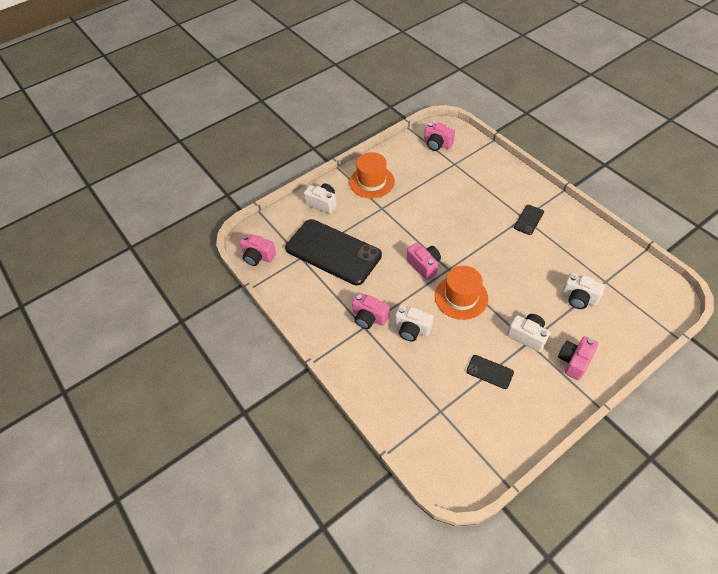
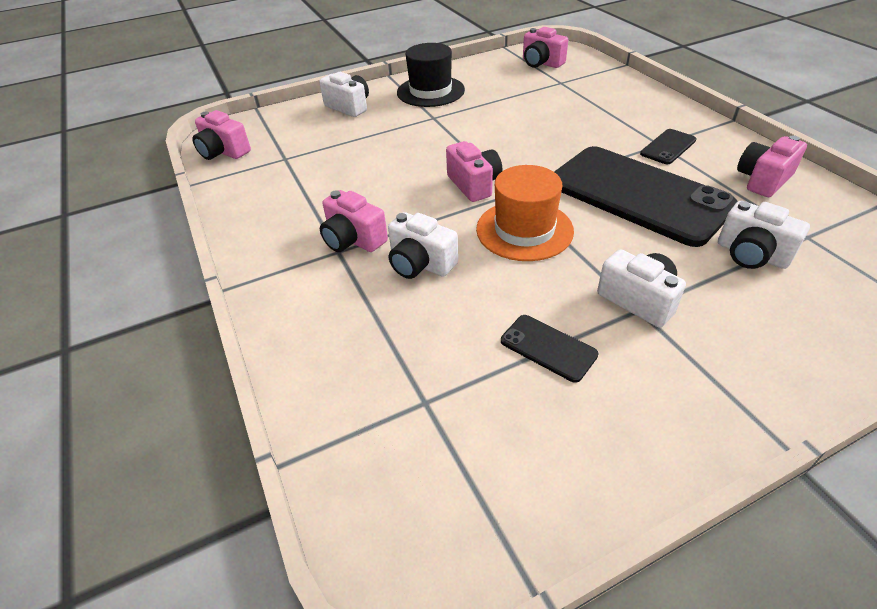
camera: 10 degrees right, 10 degrees down
(333, 252) = (336, 157): black phone -> black phone (638, 195)
(372, 182) = (430, 91): orange hat -> black hat
(574, 361) = (734, 354): pink camera -> pink camera (763, 180)

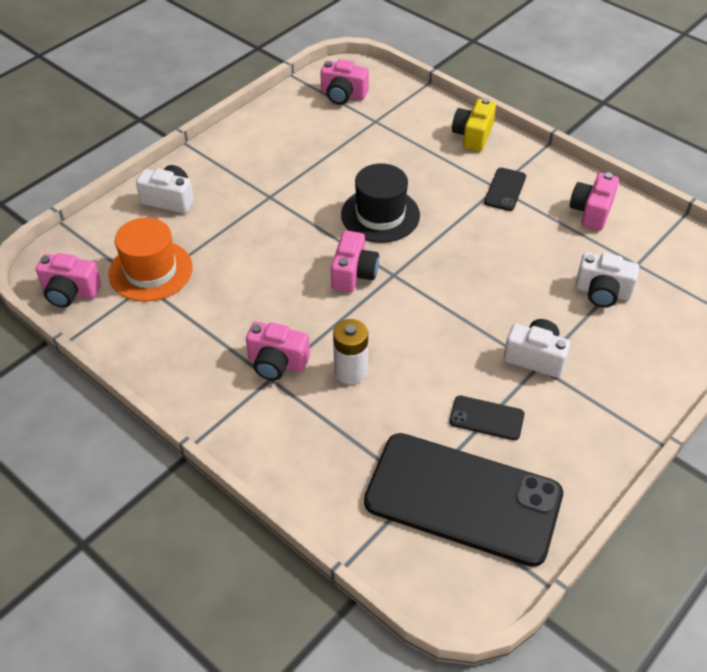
camera: 25 degrees left, 5 degrees up
(420, 264) = (350, 371): white camera -> white battery
(430, 91) = (246, 159): black hat -> black hat (380, 215)
(474, 185) = (353, 274): pink camera -> pink camera turned 60 degrees clockwise
(524, 230) = (421, 313): orange hat -> orange hat (150, 271)
(638, 195) = (499, 252): black phone -> black phone (463, 499)
(652, 104) = (473, 135): none -> yellow camera

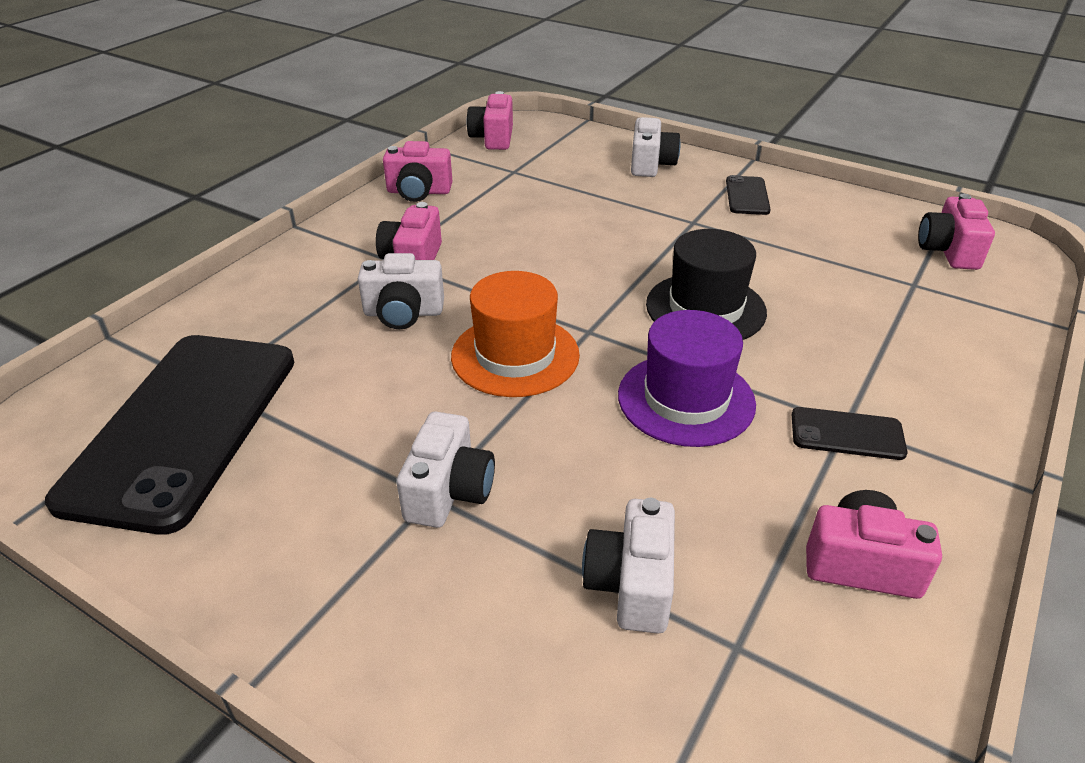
camera: 80 degrees right, 10 degrees down
(150, 271) = (535, 171): orange hat -> orange hat (515, 355)
(350, 371) = (403, 313): white battery -> white camera
(353, 274) = (577, 298): pink camera -> pink camera (419, 192)
(468, 243) = (686, 399): none -> purple hat
(473, 135) = (965, 386): yellow camera -> none
(486, 418) = (322, 441): black phone -> black phone (747, 196)

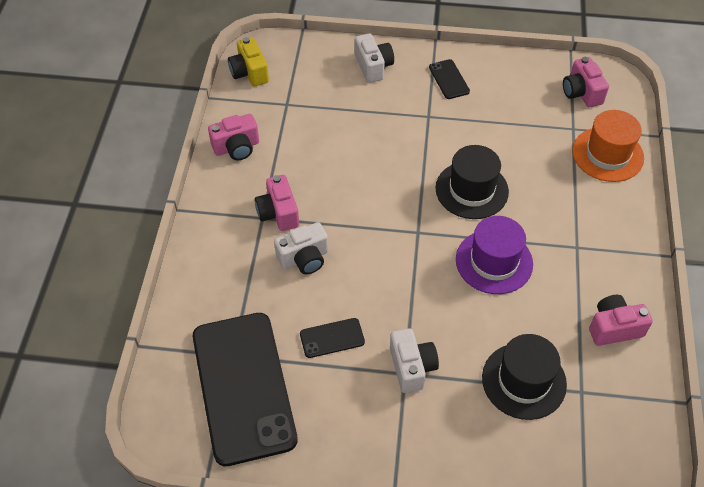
camera: 25 degrees left, 15 degrees up
(493, 138) = (249, 72): pink camera -> yellow camera
(515, 355) = (389, 266): orange hat -> orange hat (607, 154)
(631, 584) = (524, 381): white camera -> black hat
(847, 434) = (580, 254): black phone -> black phone (332, 338)

